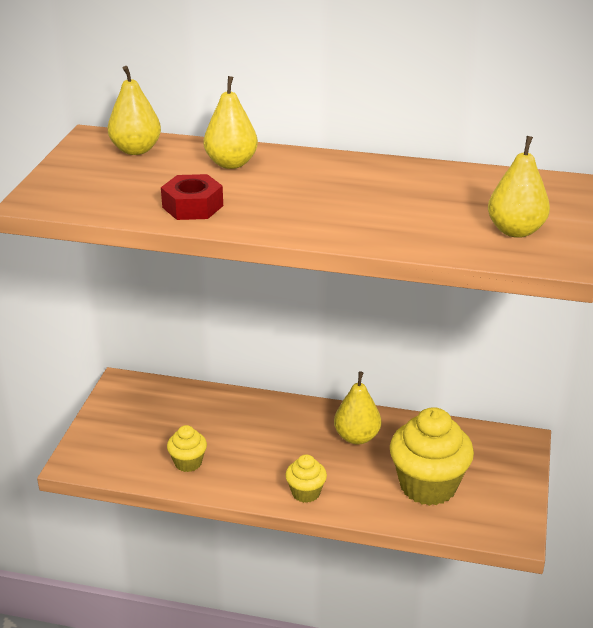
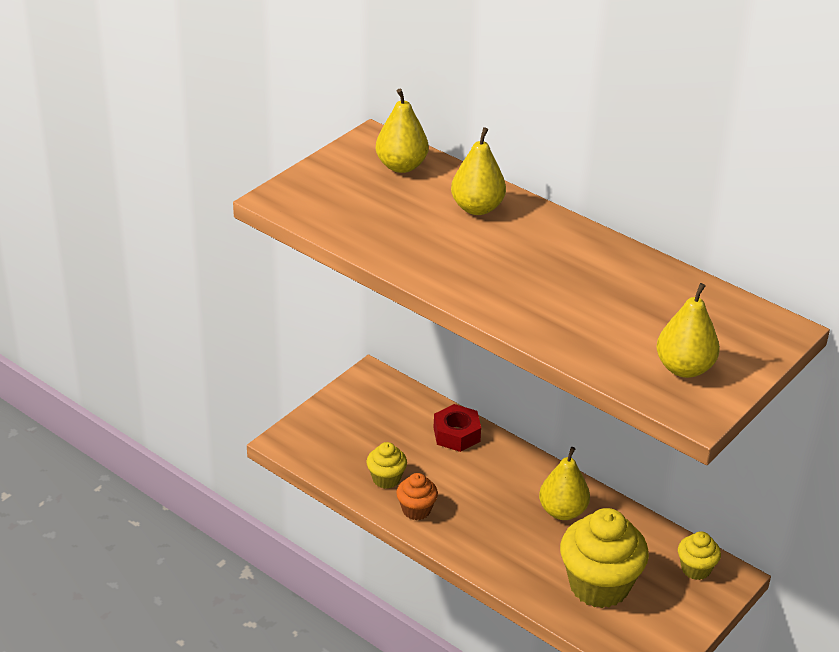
camera: 25 degrees right, 5 degrees up
(192, 206) = (407, 247): red nut -> red nut (456, 434)
(232, 479) = (416, 510): none -> orange cupcake
(306, 493) = (476, 548): yellow cupcake -> yellow cupcake (695, 569)

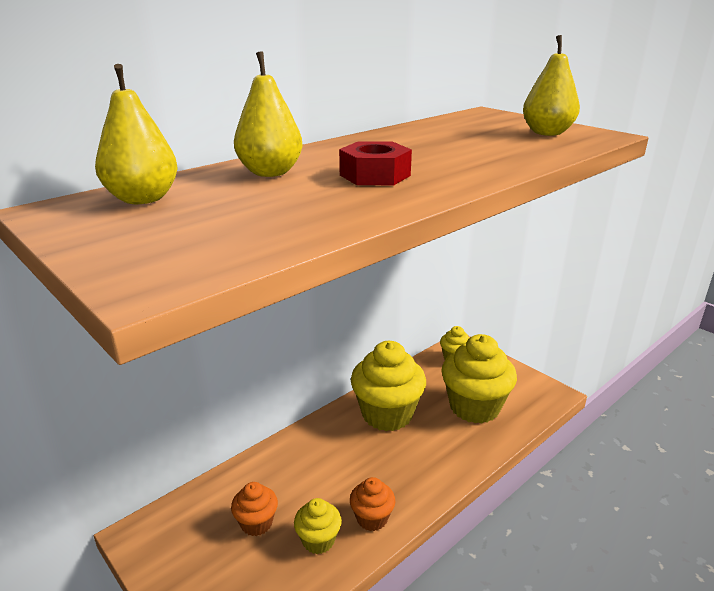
camera: 80 degrees left, 10 degrees down
(396, 439) = (256, 523): none -> orange cupcake
(456, 434) = (266, 470): red nut -> red nut (375, 175)
(562, 511) = (387, 414): yellow pear -> yellow cupcake

